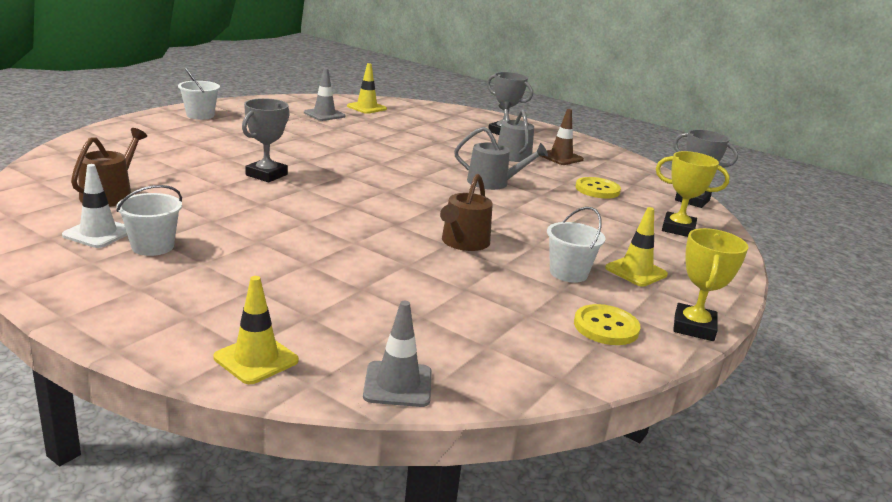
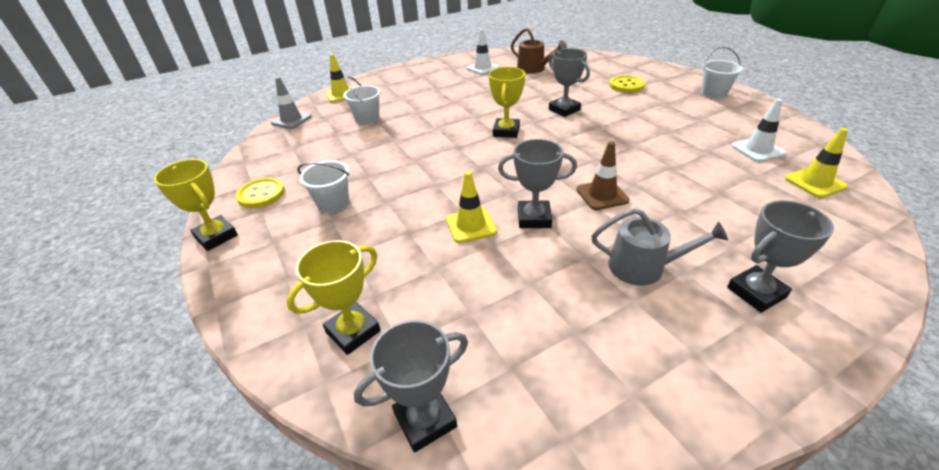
camera: 120 degrees right, 15 degrees up
(152, 246) = (461, 78): white bucket -> white bucket (367, 119)
(324, 114) = (757, 150): grey traffic cone -> white traffic cone
(342, 201) = (506, 131): none -> yellow trophy
(463, 243) = (411, 167): brown watering can -> none
(493, 183) = (534, 218): grey watering can -> grey trophy
(561, 157) = (634, 321): brown traffic cone -> brown traffic cone (602, 195)
(597, 189) = (496, 306): yellow button -> yellow button (626, 85)
(636, 271) = (304, 243): yellow traffic cone -> yellow traffic cone (471, 225)

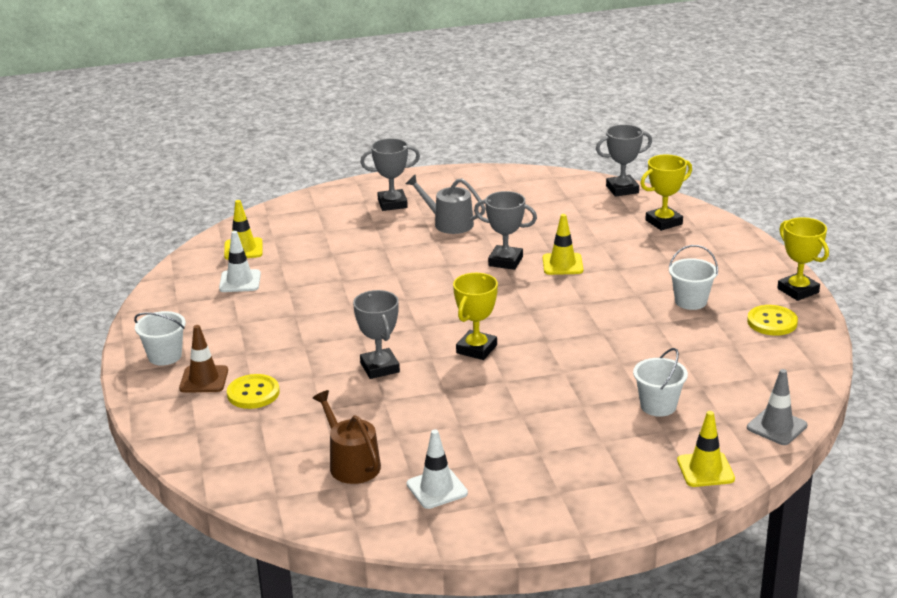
camera: 165 degrees left, 10 degrees down
(602, 195) = (432, 268): brown traffic cone -> brown traffic cone (204, 379)

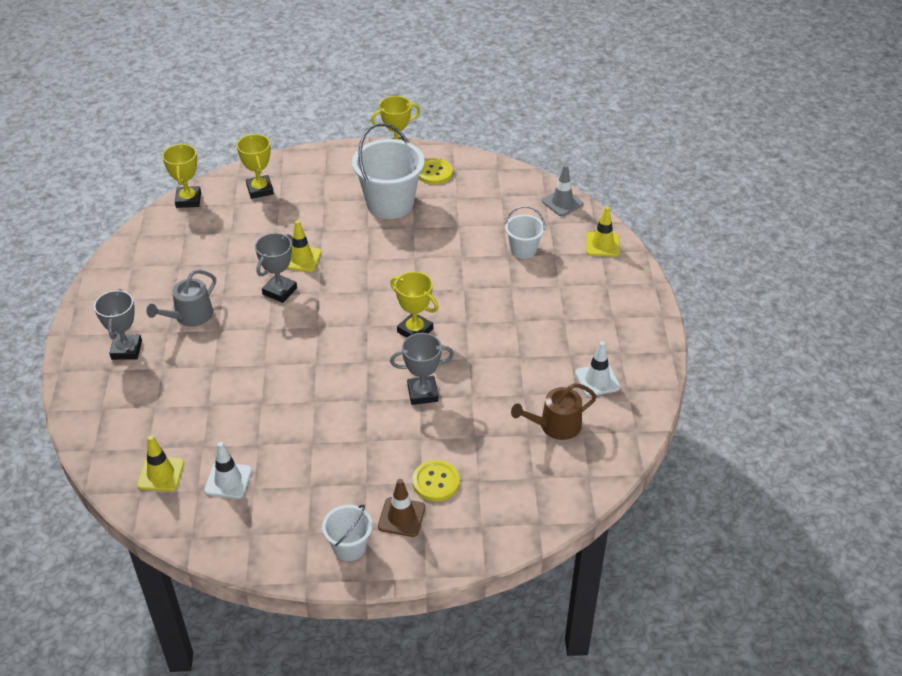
camera: 80 degrees left, 15 degrees up
(622, 189) = (188, 200): grey trophy -> yellow trophy
(690, 301) = (390, 203): white bucket -> white bucket, size x1.88

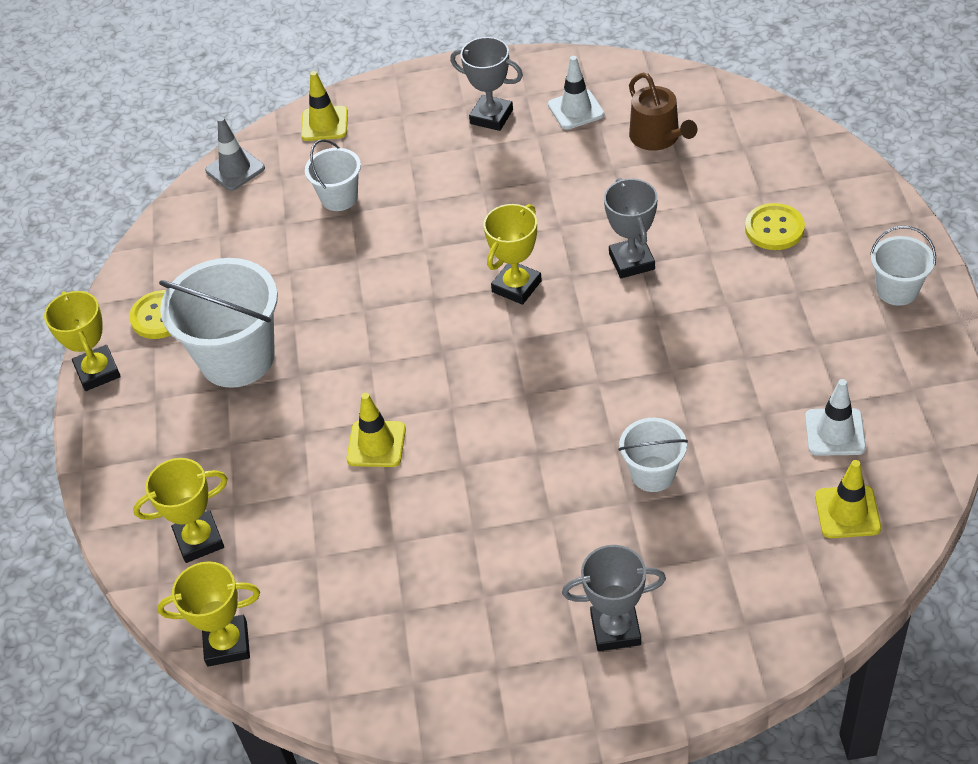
camera: 90 degrees left, 5 degrees up
(190, 316) = (526, 561): grey watering can -> none
(230, 380) = (653, 474): none -> white bucket
(279, 291) = (454, 456): grey trophy -> grey trophy (491, 117)
(401, 517) = (837, 251): brown traffic cone -> none

